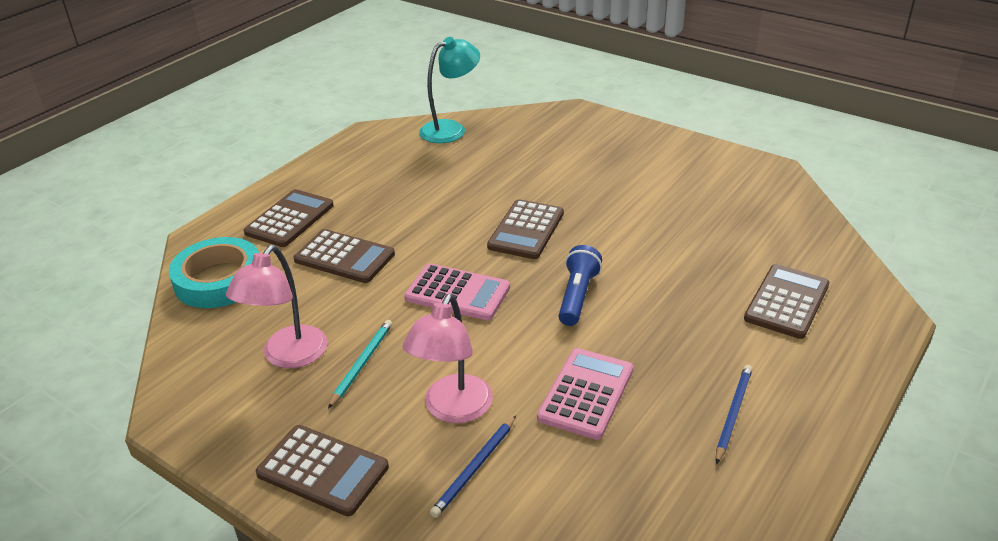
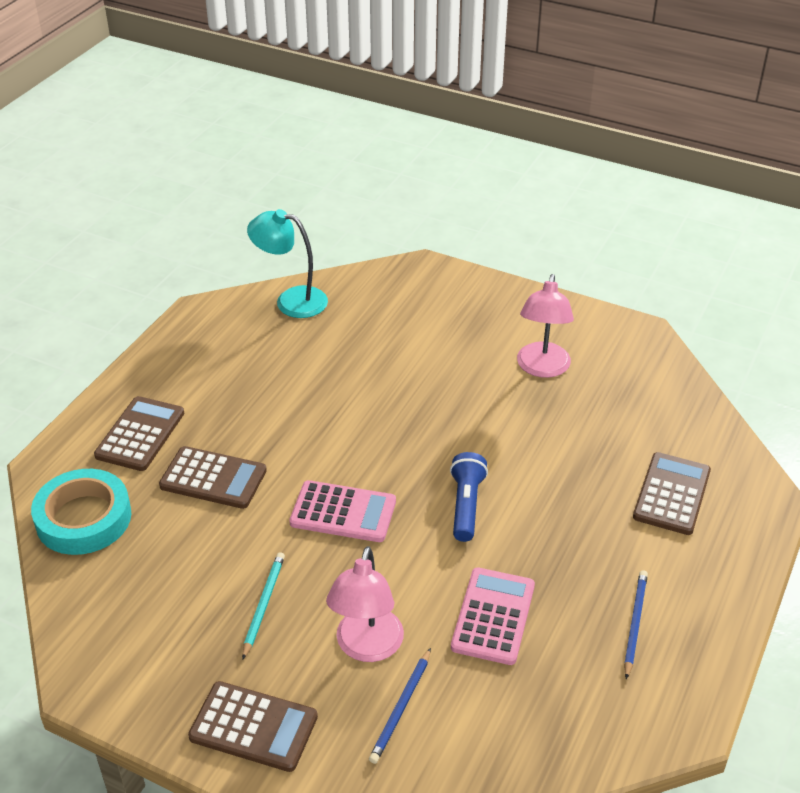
camera: 10 degrees left, 5 degrees up
(288, 356) = (184, 604): pink lamp -> pink lamp (542, 368)
(451, 129) = (291, 300): turquoise lamp -> turquoise lamp turned 120 degrees counterclockwise
(526, 230) = (399, 429): brown calculator -> none

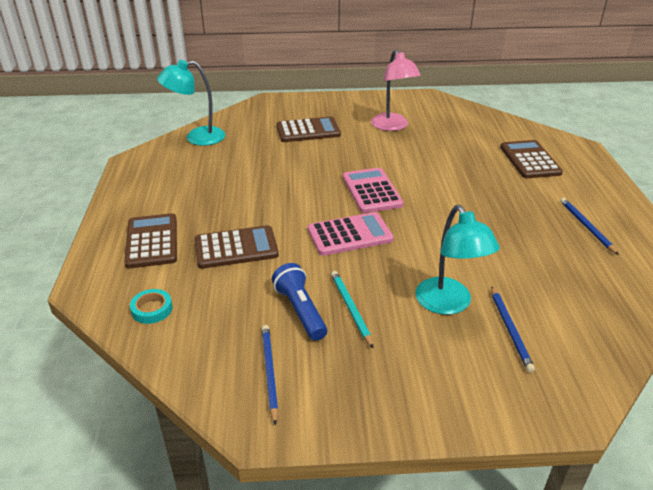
camera: 30 degrees left, 5 degrees down
(83, 518) = (152, 309): turquoise tape -> turquoise tape, size x0.46
(132, 637) = (269, 372): none -> blue pencil
(253, 727) = (425, 390): brown calculator -> brown calculator (308, 131)
(367, 647) = (448, 304): pink lamp -> turquoise lamp
(466, 505) = (424, 204): blue flashlight -> blue flashlight (300, 311)
(493, 616) = (506, 254): pink calculator -> pink calculator (372, 191)

